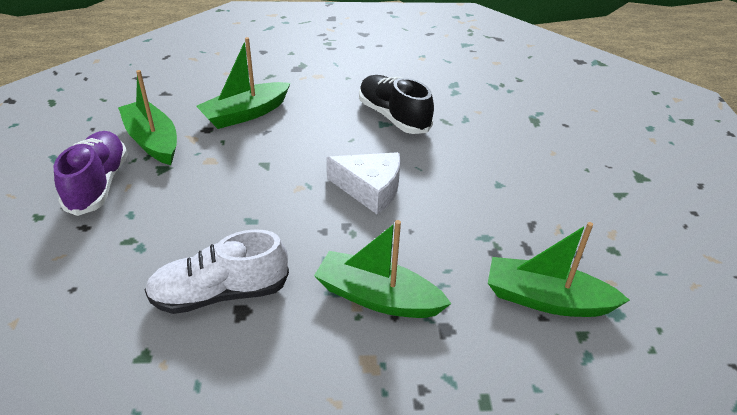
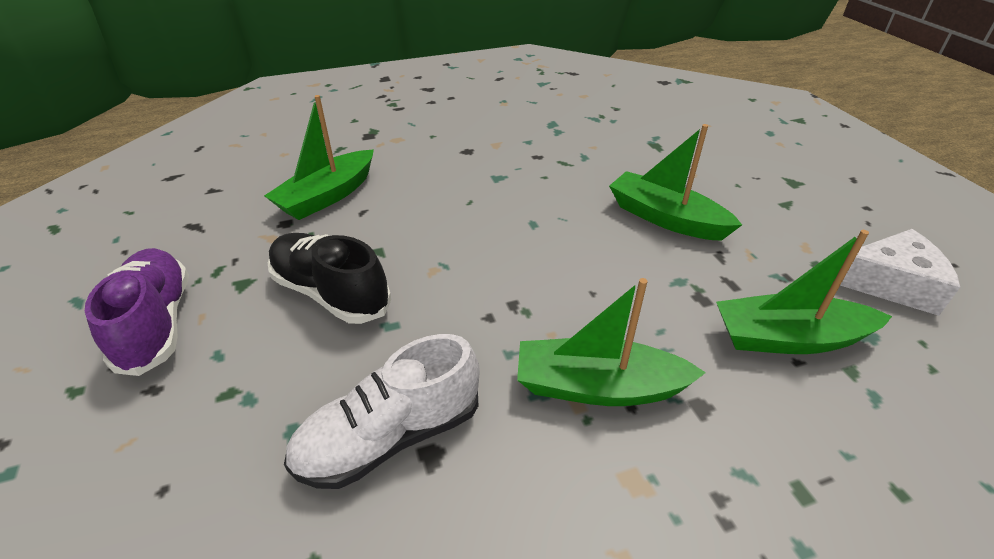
camera: 15 degrees left, 0 degrees up
(152, 141) = (216, 251): green boat -> green boat (666, 218)
(370, 189) = (520, 253): white cheese -> white cheese (890, 283)
(393, 117) = (505, 168): black shoe -> black shoe (331, 293)

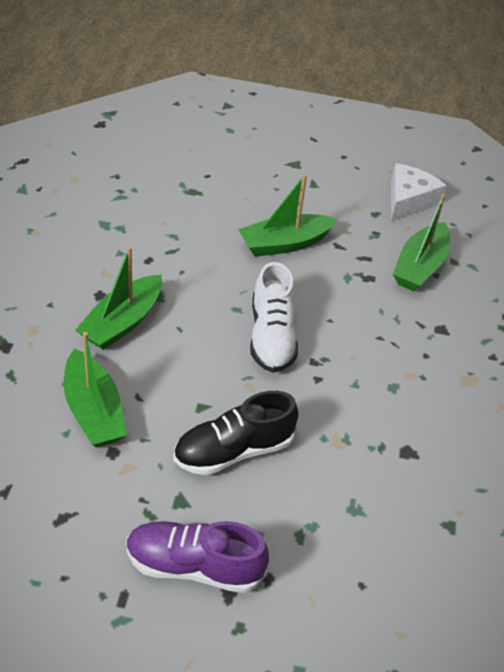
camera: 65 degrees left, 5 degrees up
(390, 437) = (386, 465): white shoe -> white shoe (271, 336)
(598, 387) = (405, 360): green boat -> green boat (122, 322)

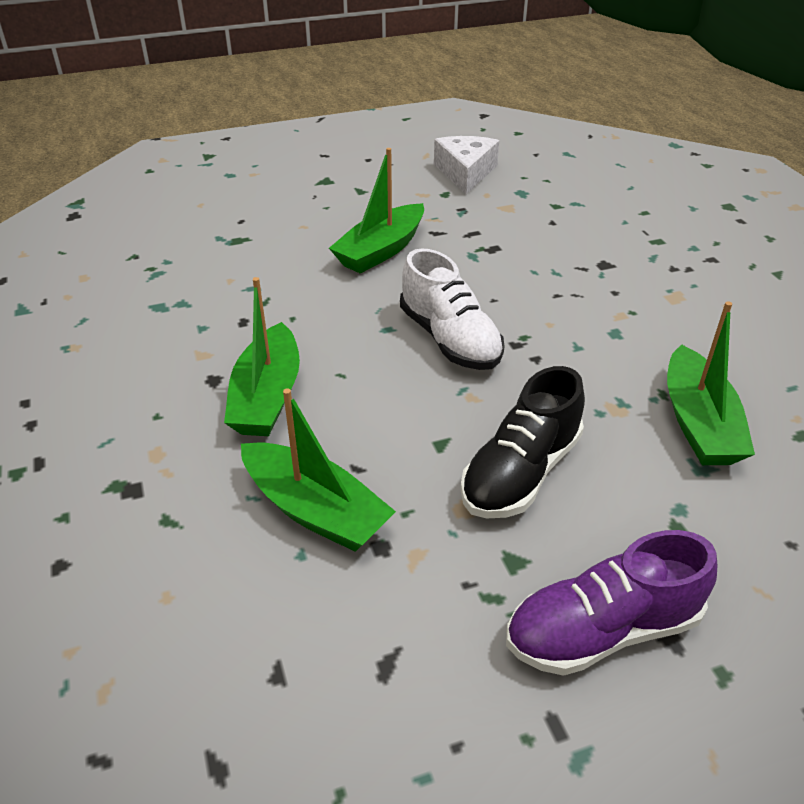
camera: 25 degrees left, 5 degrees down
(420, 267) = (531, 221): green boat -> green boat (698, 423)

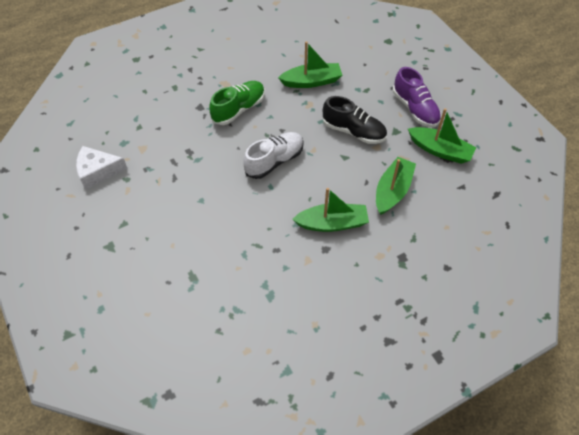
camera: 100 degrees left, 15 degrees up
(381, 250) = (197, 200): green boat -> green boat (440, 150)
(598, 307) = (238, 109): none -> green shoe

